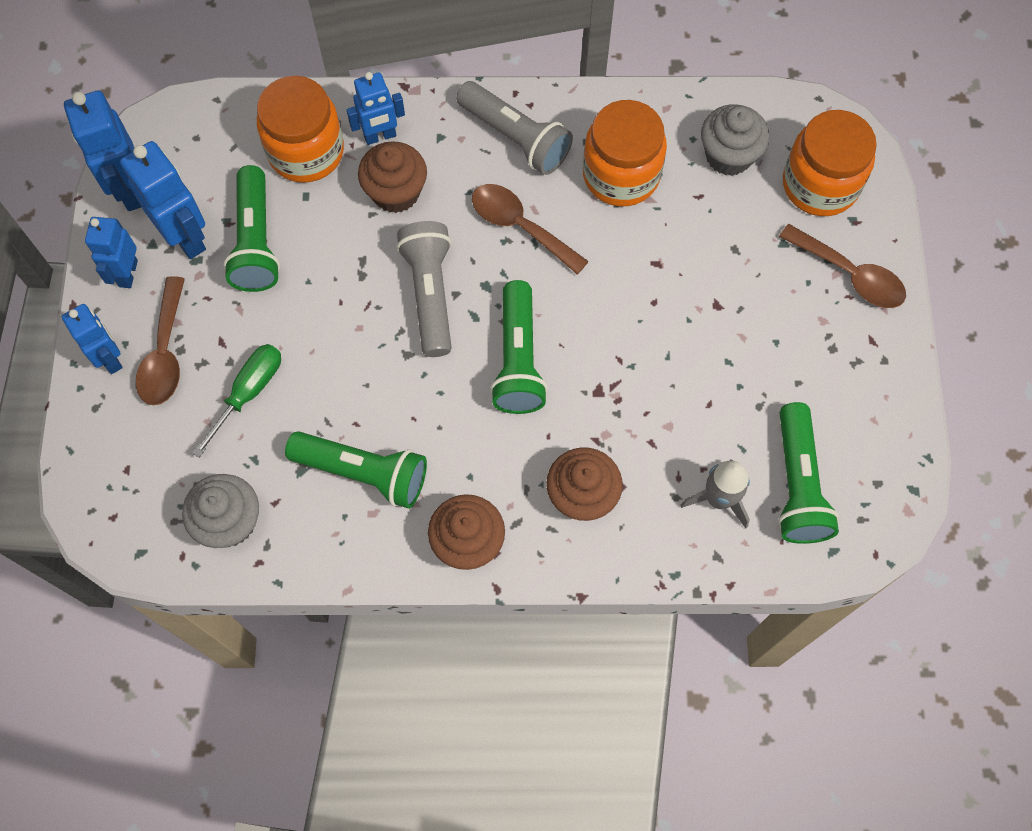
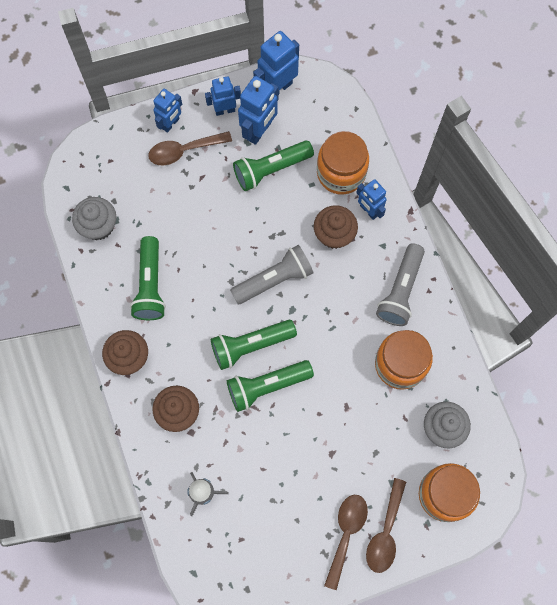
camera: 70 degrees right, 5 degrees up
(249, 392) = (176, 204): green screwdriver -> none
(520, 226) = (339, 315): brown spoon -> brown spoon (346, 534)
(798, 484) = (229, 539): green flashlight -> green flashlight (267, 386)

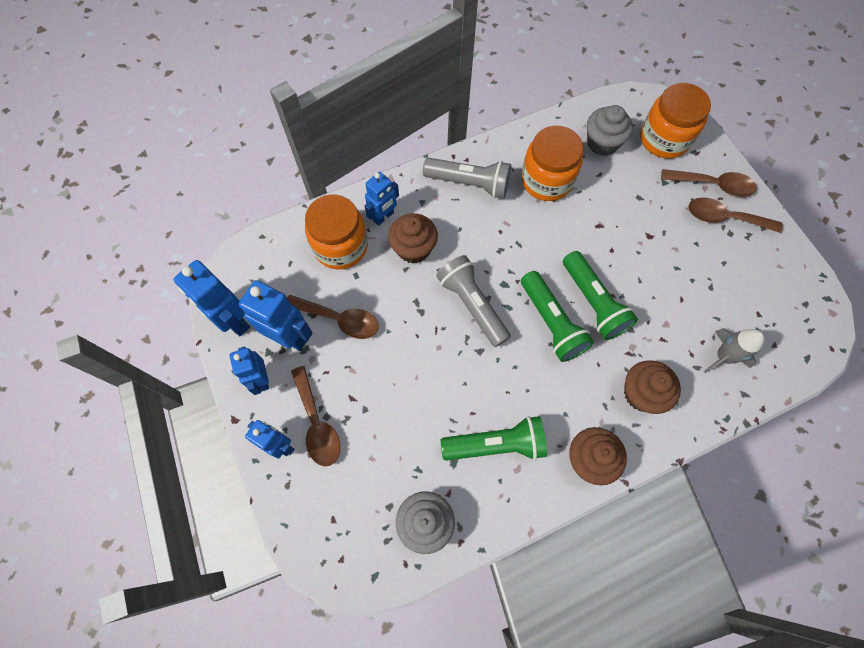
camera: 95 degrees left, 5 degrees down
(271, 169) = (339, 319): green flashlight -> brown spoon

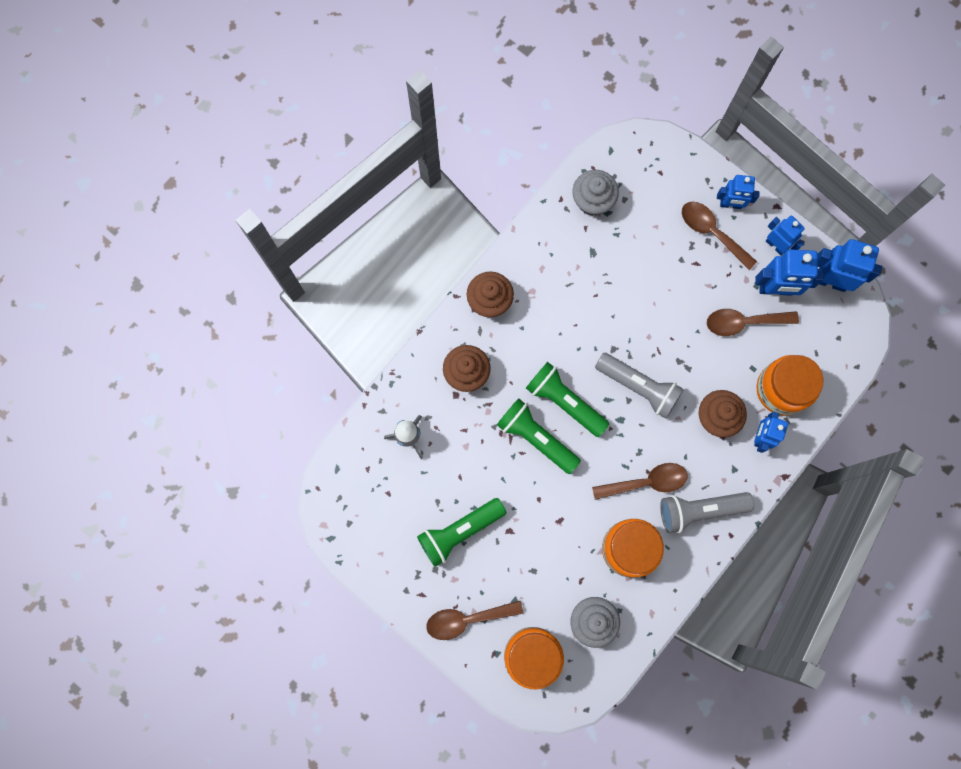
camera: 155 degrees right, 10 degrees up
(496, 444) = (566, 279): green flashlight -> green flashlight (460, 532)
(724, 218) = (445, 584): brown spoon -> brown spoon (646, 482)

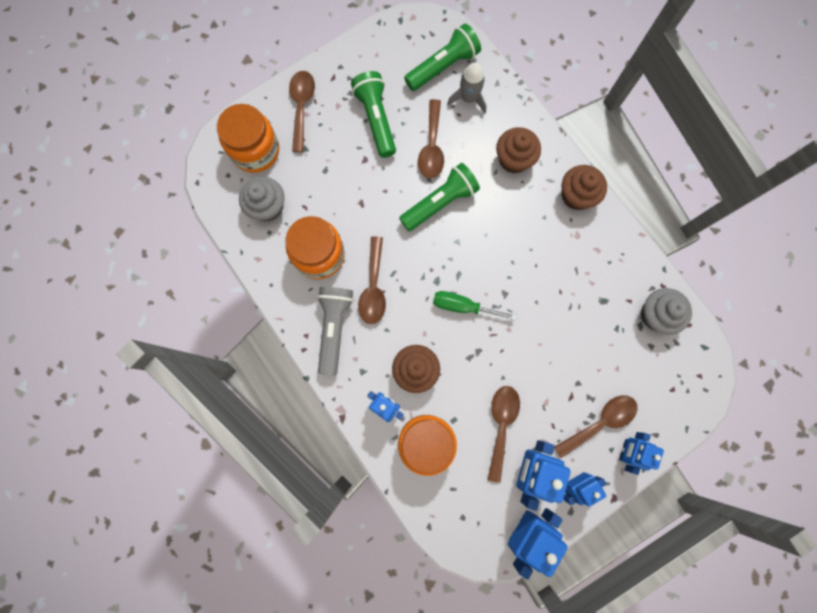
camera: 105 degrees right, 0 degrees up
(475, 463) = (431, 147): none -> brown spoon
(564, 402) = (466, 236): green flashlight -> green flashlight (443, 66)
(639, 387) = (463, 306): grey flashlight -> green screwdriver

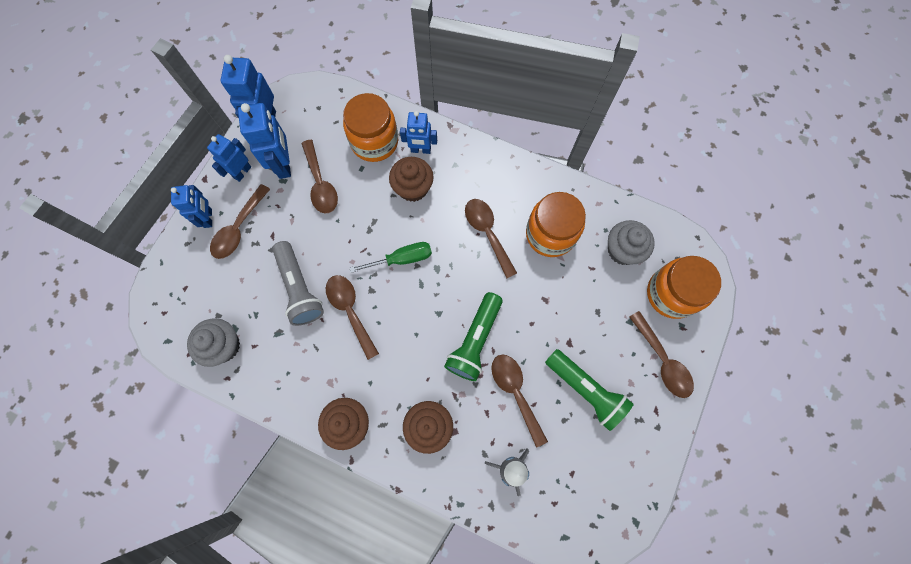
camera: 150 degrees right, 5 degrees down
(334, 328) = (499, 184): grey flashlight -> grey flashlight (300, 288)
(443, 66) = (558, 491): green flashlight -> none
(532, 285) = (350, 311): none -> brown spoon

